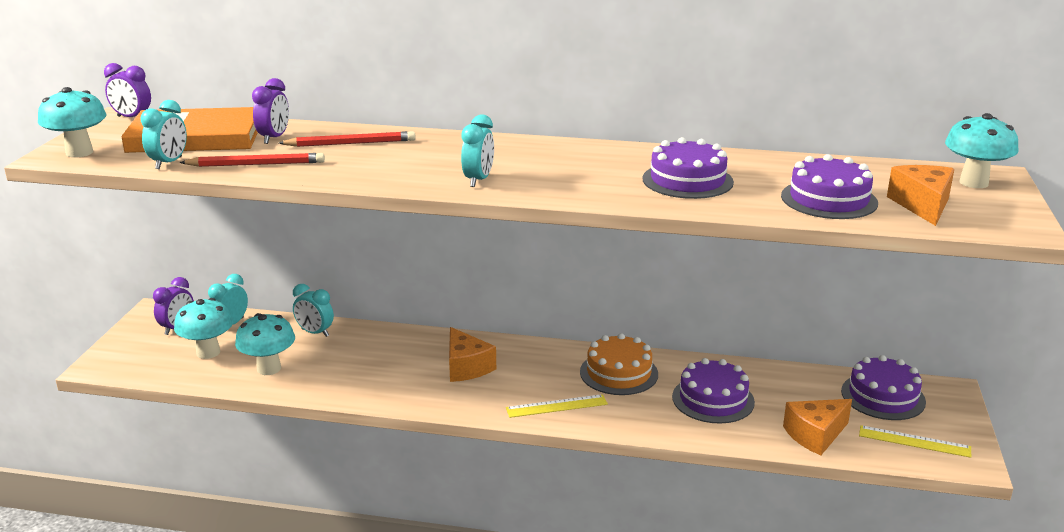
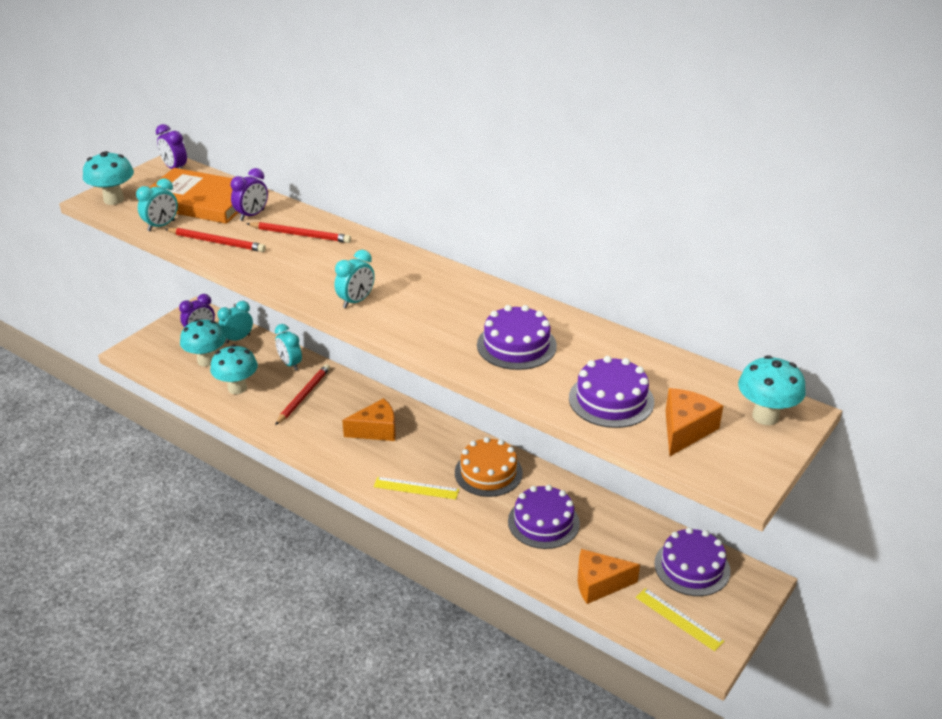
camera: 25 degrees right, 10 degrees up
(355, 357) = (303, 396): none -> red pencil
(466, 367) = (376, 430): orange cheese -> orange cheese turned 105 degrees counterclockwise

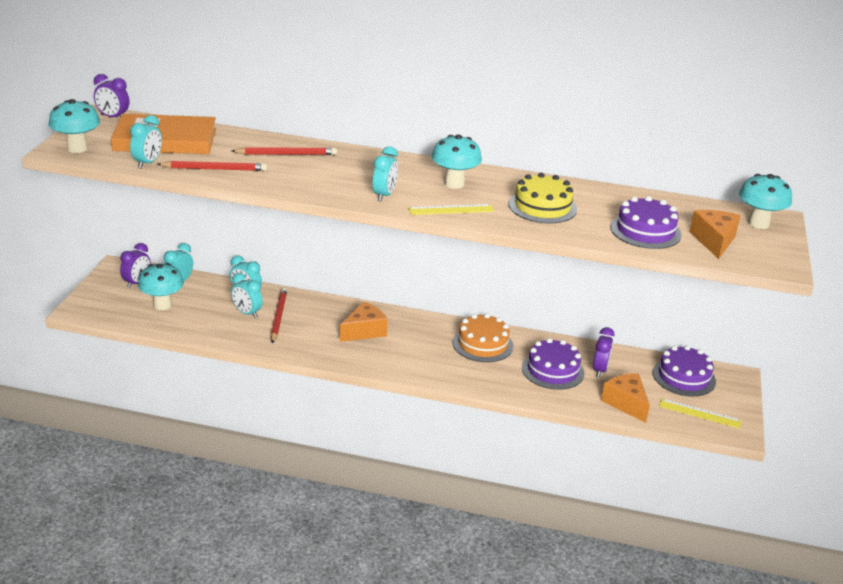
camera: 25 degrees left, 5 degrees down
(237, 388) = (210, 322): turquoise mushroom -> turquoise mushroom (454, 184)
(252, 215) = (226, 145): purple clock -> purple clock (600, 370)
(277, 385) = (247, 313): none -> turquoise clock
(416, 488) = (432, 367): yellow ruler -> yellow ruler (451, 209)
(516, 345) = (542, 206): purple cake -> yellow cake
(599, 584) = (626, 403): orange cheese -> orange cheese turned 90 degrees clockwise

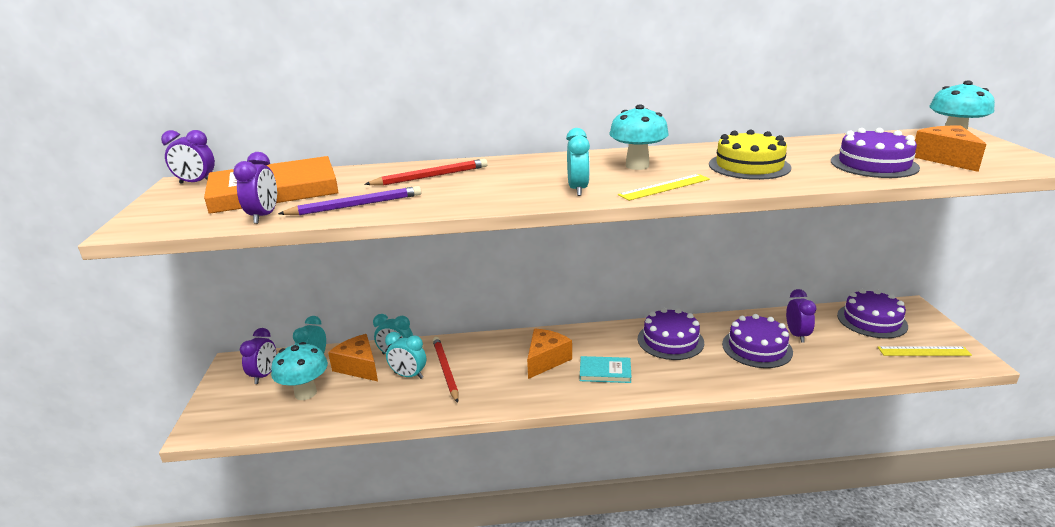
camera: 15 degrees left, 5 degrees down
(77, 148) = (159, 220): turquoise mushroom -> none
(147, 163) = (264, 216): turquoise clock -> purple clock
(214, 169) = (355, 205): red pencil -> purple pencil
(406, 353) = (605, 372): none -> turquoise book
(482, 344) = (670, 340): orange cake -> purple cake
(626, 403) = (853, 361): orange cheese -> orange cheese (359, 367)

